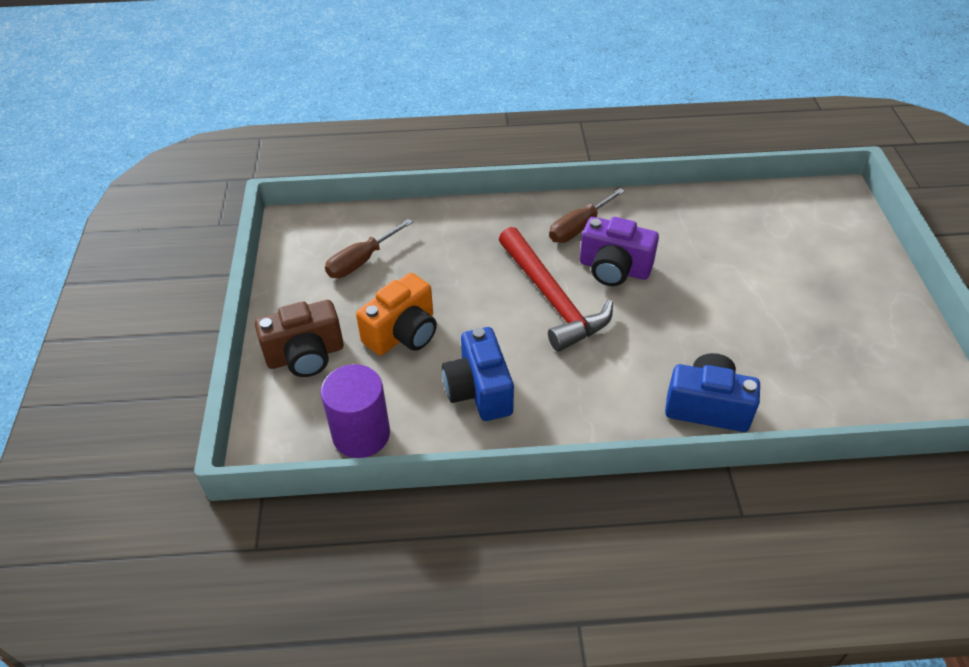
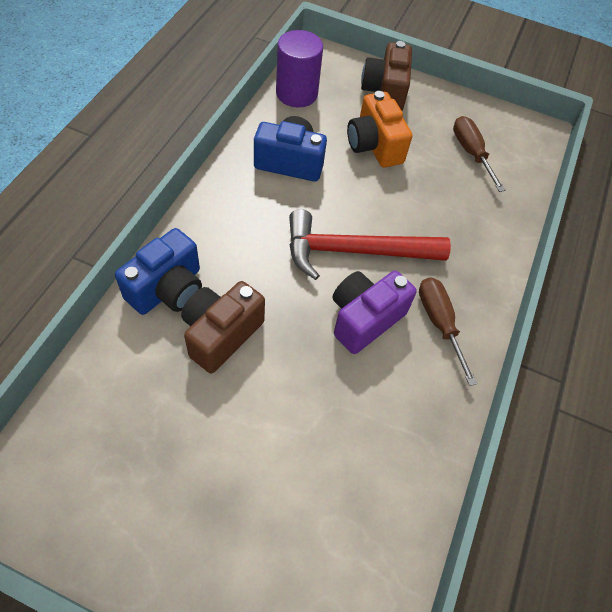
camera: 110 degrees right, 10 degrees up
(711, 348) = (221, 334): none -> brown camera

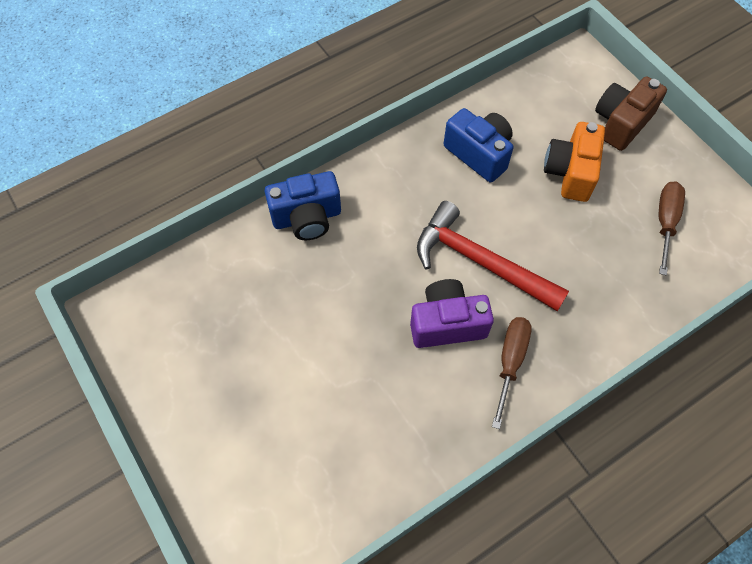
camera: 40 degrees right, 5 degrees up
(221, 334) = (323, 274): brown camera -> none
(296, 93) = (531, 90): purple cylinder -> none

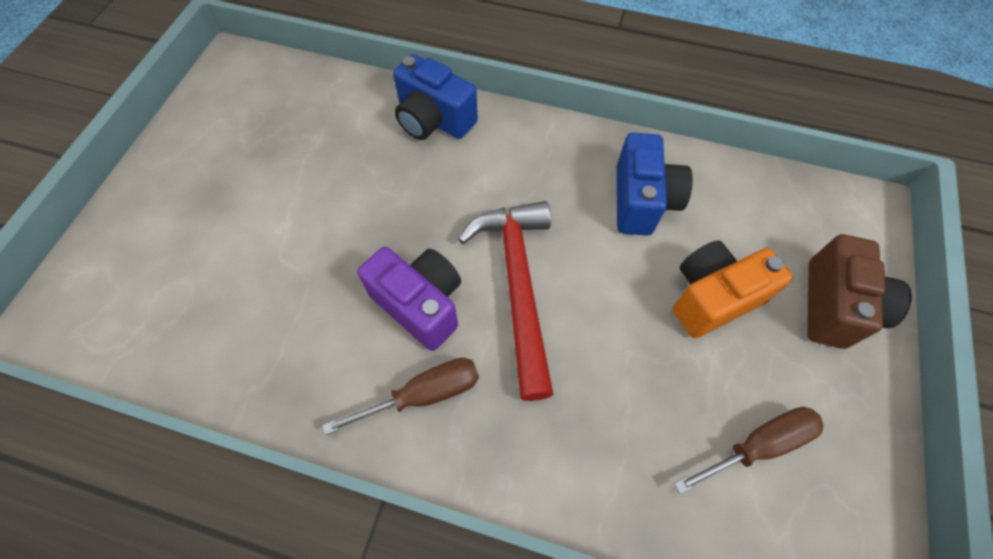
camera: 50 degrees right, 0 degrees up
(621, 123) = (835, 306): brown camera -> brown camera turned 105 degrees clockwise

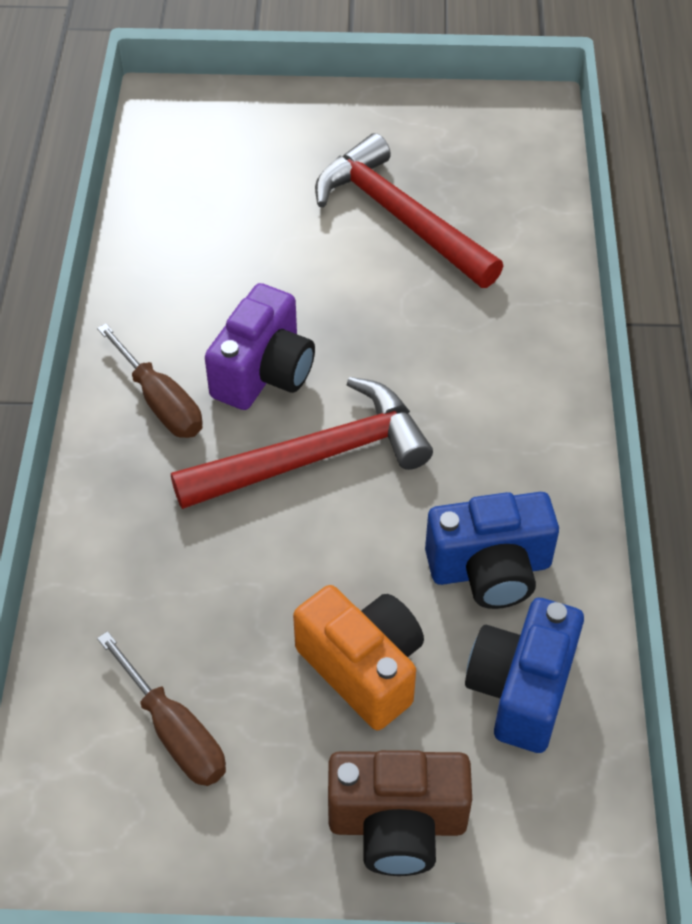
camera: 75 degrees right, 10 degrees down
(297, 170) = (400, 217): none -> red hammer
(434, 120) = (531, 319): blue camera -> blue camera (521, 689)

